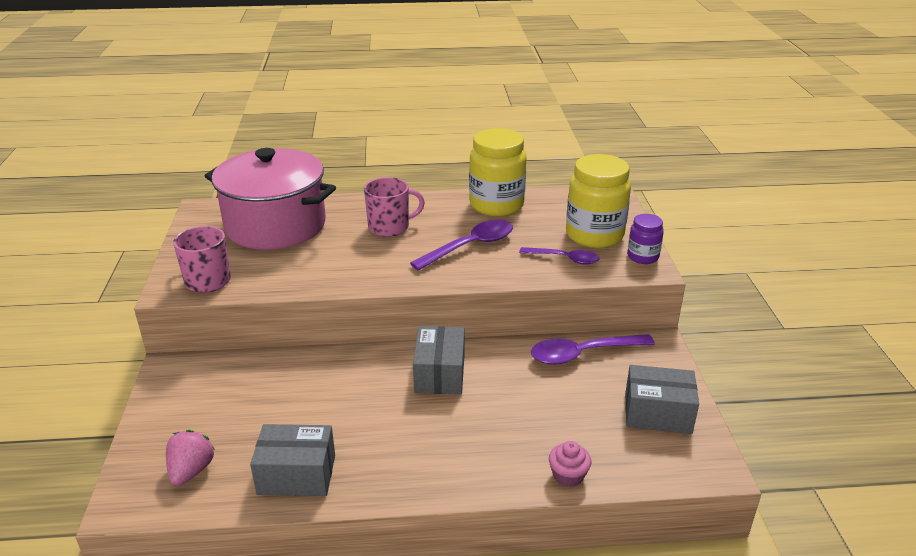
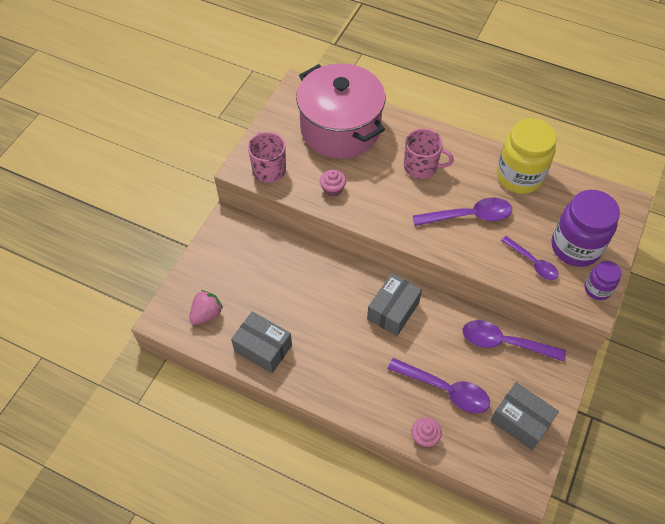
camera: 30 degrees right, 25 degrees up
(300, 272) = (332, 189): none -> pink cupcake
(555, 420) = (445, 390): none -> purple spoon
(594, 235) = (575, 247): yellow jar -> purple jar

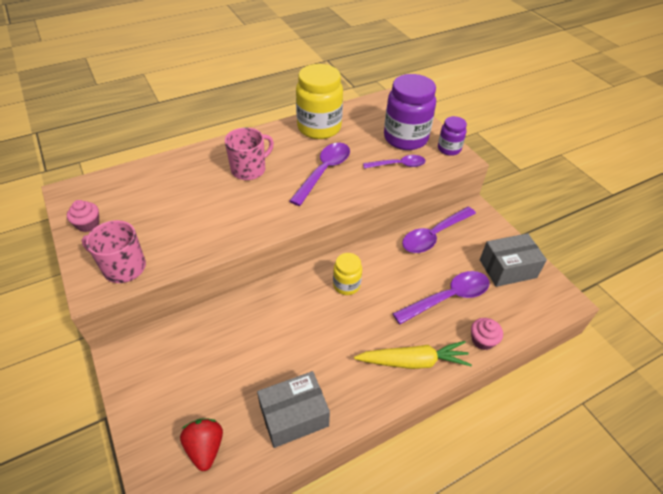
camera: 55 degrees left, 10 degrees down
(206, 314) = (205, 447): pink strawberry -> red strawberry
(332, 189) = (202, 235): pink cupcake -> pink cupcake (88, 224)
(340, 129) = (150, 193): pink pot -> none
(364, 397) = (413, 361): none -> yellow carrot
(393, 311) = (346, 285): grey box -> yellow jar

